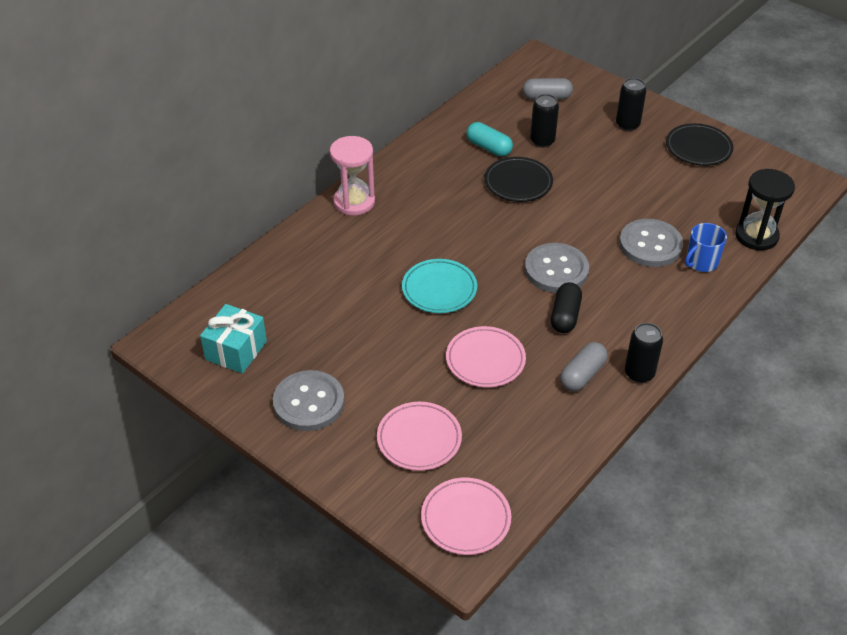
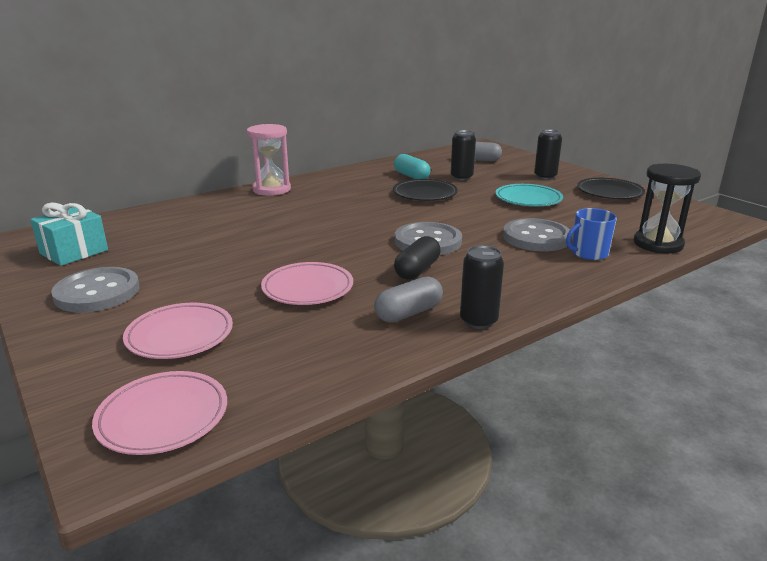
camera: 15 degrees right, 20 degrees down
(439, 289) = (301, 240): turquoise plate -> turquoise plate (528, 199)

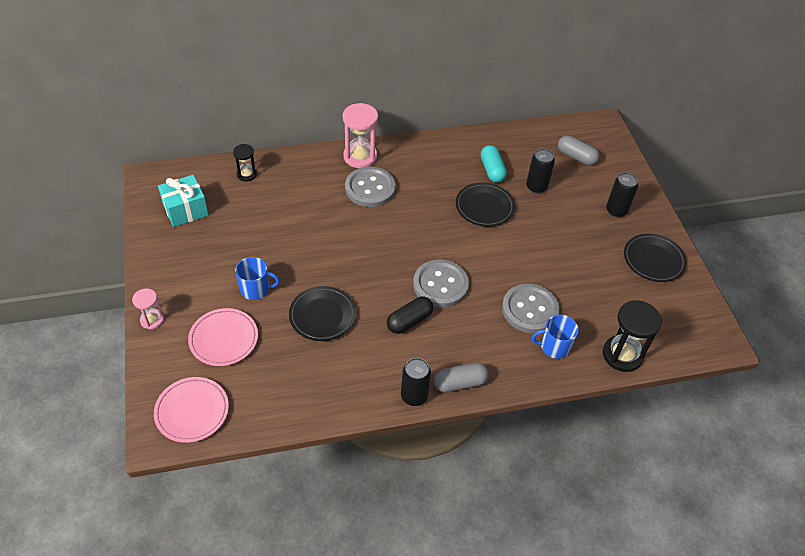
camera: 20 degrees right, 25 degrees up
(55, 343) = (152, 320): none -> pink hourglass
(97, 292) = (188, 270): grey button -> grey button (370, 188)
(145, 218) = (246, 174): none -> black hourglass
(203, 287) = (255, 289): none -> blue mug
(307, 288) = (322, 316): pink plate -> black plate
(408, 313) = (373, 370): grey capsule -> grey capsule (460, 383)
(528, 199) = (569, 247): turquoise plate -> none

